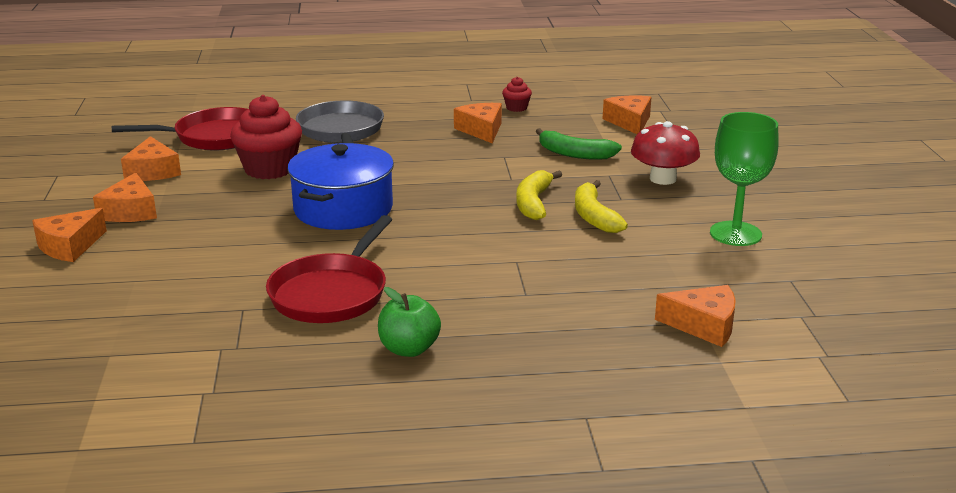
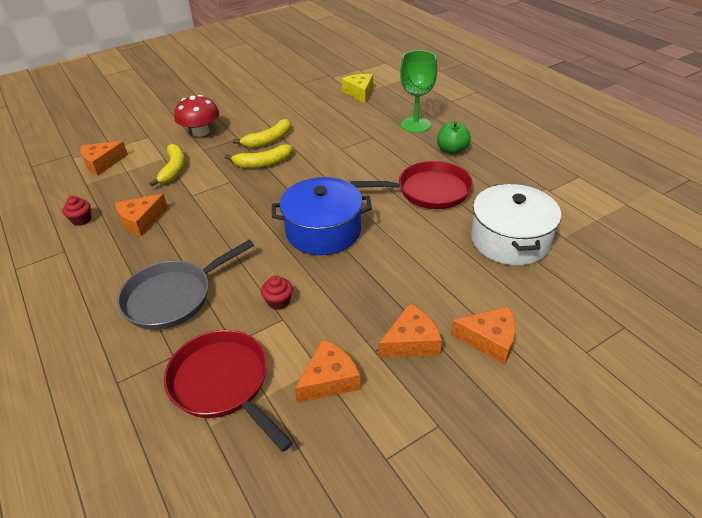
camera: 115 degrees left, 15 degrees up
(163, 313) = (510, 240): none -> white pot
(269, 169) = (278, 302): red cupcake -> red cupcake, size x0.48
(574, 154) = (174, 169): green banana -> yellow banana
(704, 325) = (359, 92): orange cheese -> yellow cheese
(735, 234) = (262, 101): green goblet -> green goblet (415, 125)

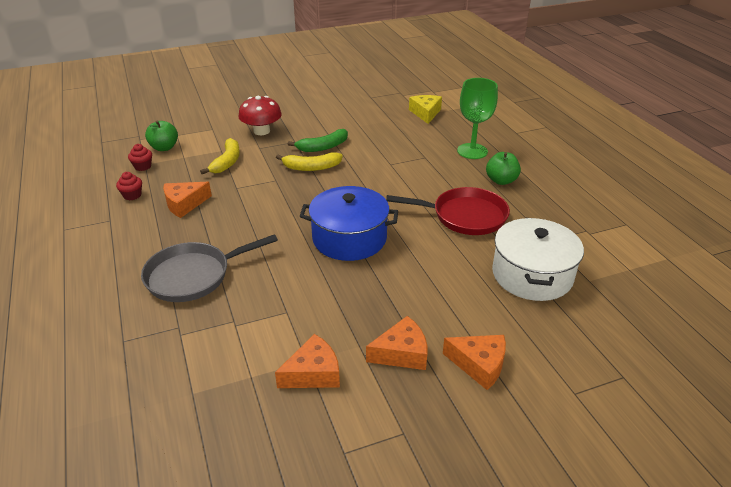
camera: 10 degrees right, 5 degrees down
(102, 163) = (164, 148): orange cheese -> green apple
(223, 384) = (215, 359): red pan -> none
(268, 140) = (323, 147): yellow banana -> green banana
(278, 302) = (287, 296): red cupcake -> red cupcake (143, 166)

